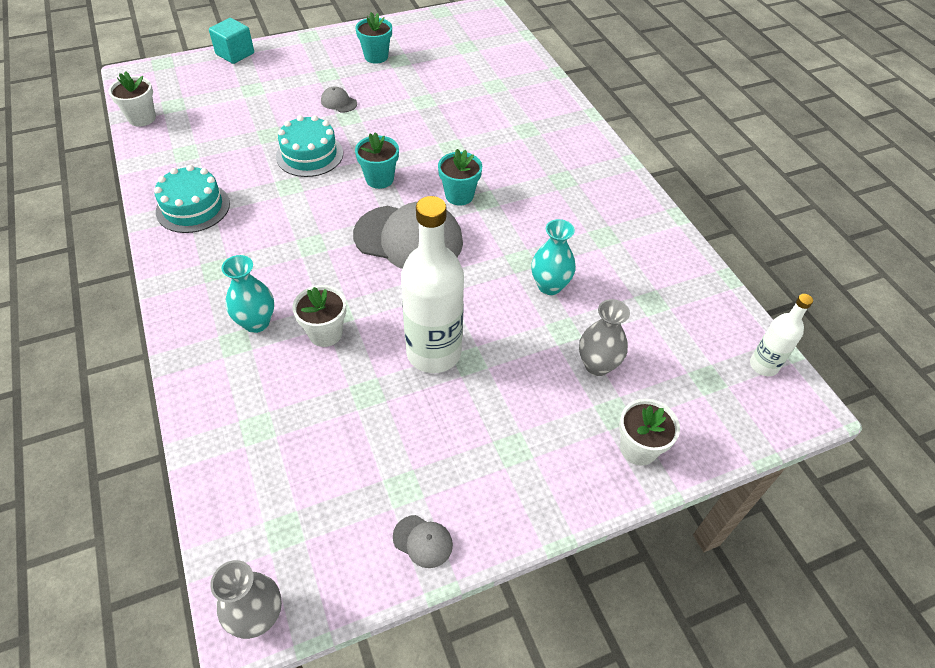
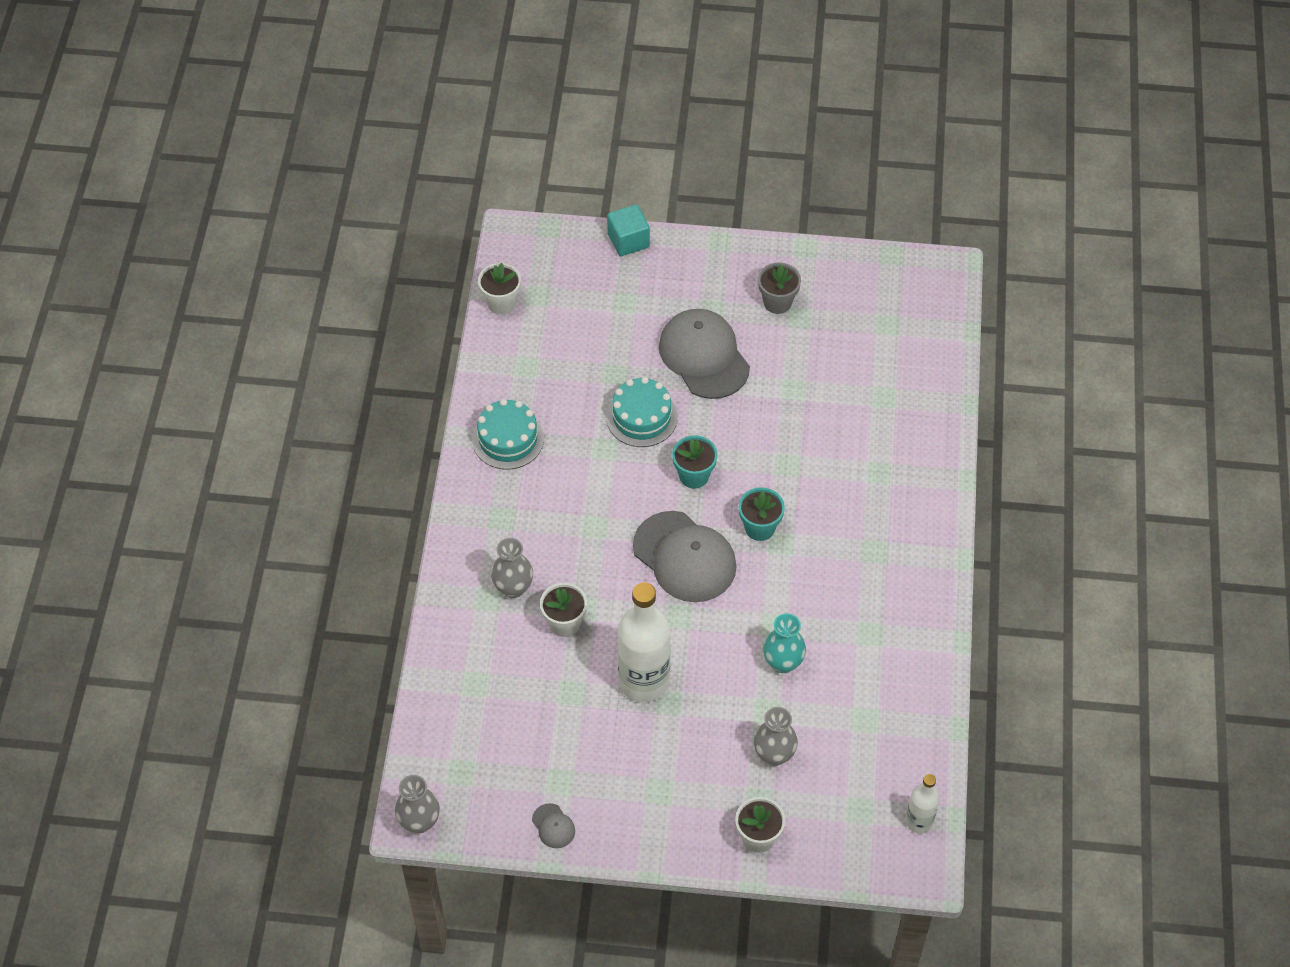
camera: 30 degrees right, 5 degrees up
(256, 322) = (513, 588): turquoise vase -> grey vase
(338, 102) = (704, 356): grey cap -> grey cap, size x2.42
(376, 56) = (777, 302): turquoise flower pot -> grey flower pot

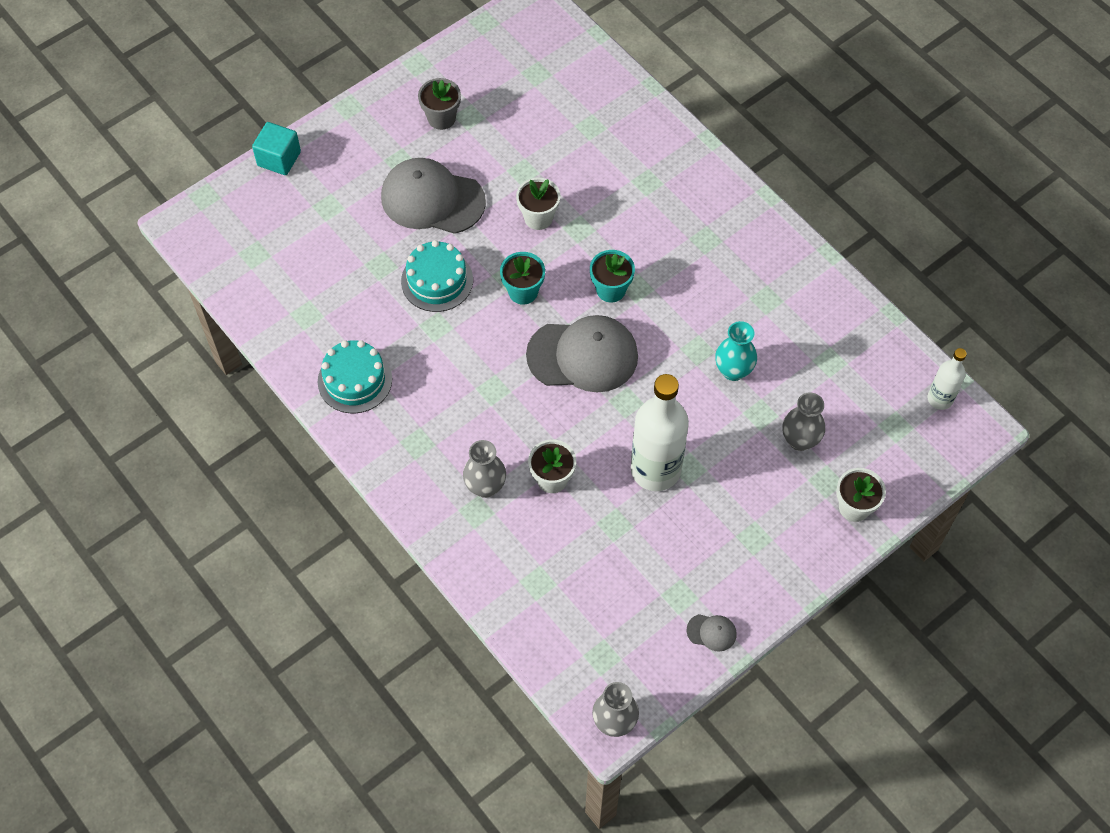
camera: 45 degrees left, 5 degrees up
(501, 302) = (232, 282): white flower pot -> white flower pot (538, 218)

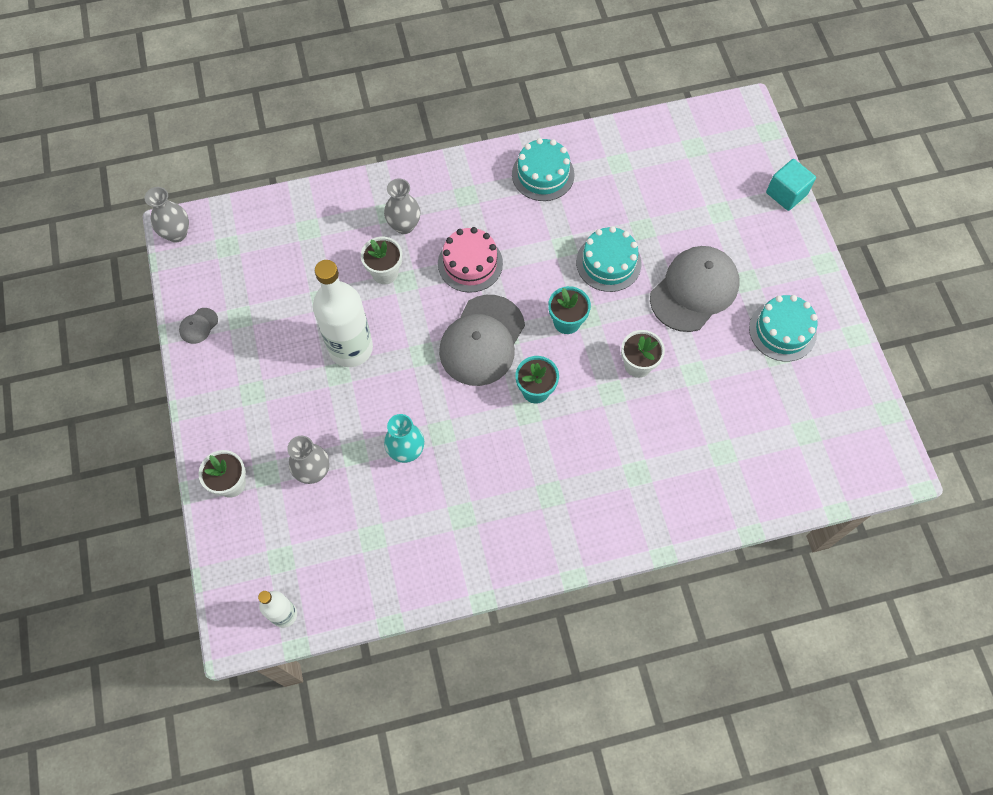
camera: 115 degrees right, 5 degrees up
(441, 118) = (782, 331): grey flower pot -> turquoise cake
(500, 403) = (470, 263): none -> pink cake

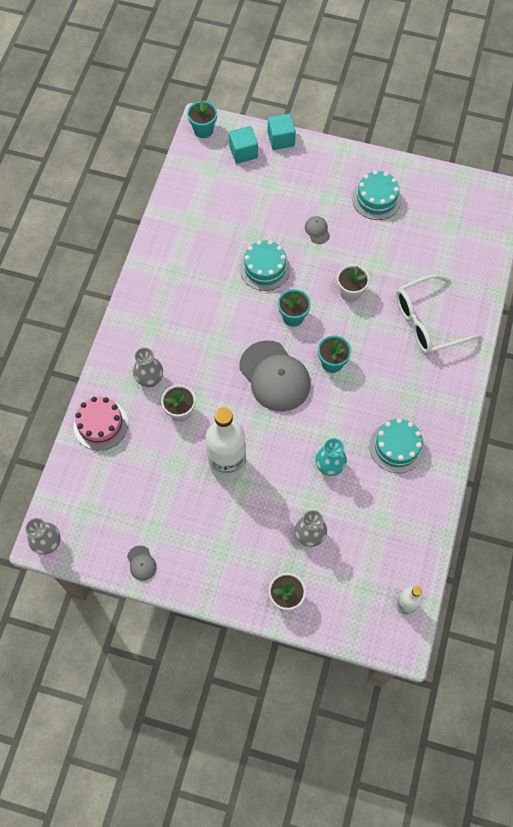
camera: 60 degrees left, 0 degrees up
(470, 263) = (209, 353): pink cake -> pink cake (100, 424)
(543, 174) = (168, 270): turquoise cake -> turquoise cake (396, 447)
(657, 467) = (428, 321): none -> white glasses
(694, 290) = (317, 230): grey cap -> grey cap, size x0.41
(739, 114) = (203, 130): none -> turquoise flower pot
(740, 166) = (243, 152): none -> turquoise cube

